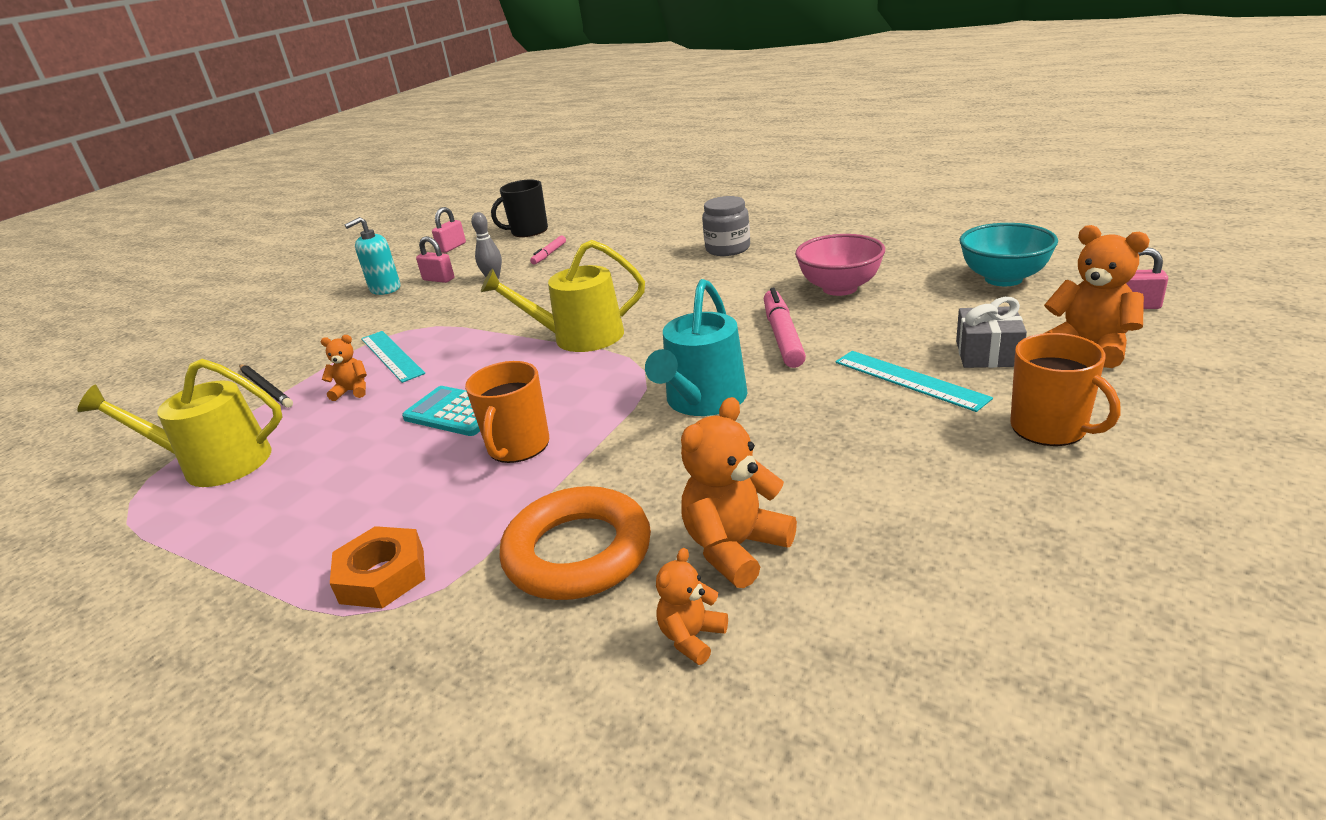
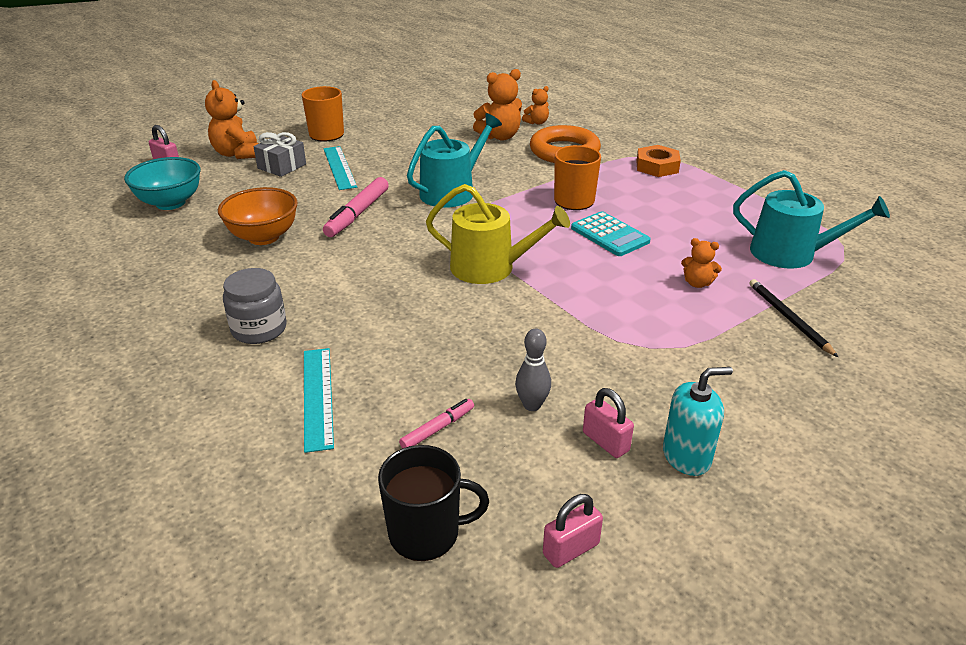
camera: 160 degrees left, 5 degrees up
(217, 463) = (791, 253): yellow watering can -> turquoise watering can
(391, 355) = (664, 313): turquoise ruler -> turquoise ruler (317, 397)
(840, 288) = (264, 237): pink bowl -> orange bowl

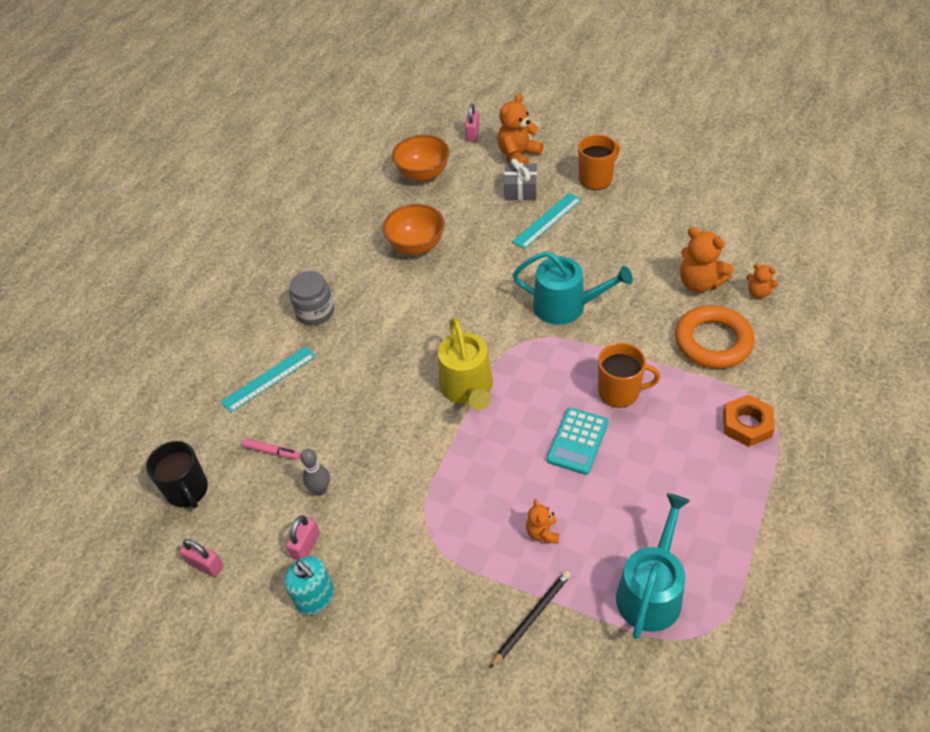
camera: 65 degrees right, 15 degrees up
(170, 203) = (423, 174): turquoise bowl -> orange bowl
(357, 214) = (485, 273): pink marker -> none
(791, 253) = (651, 591): turquoise watering can -> turquoise watering can turned 150 degrees counterclockwise

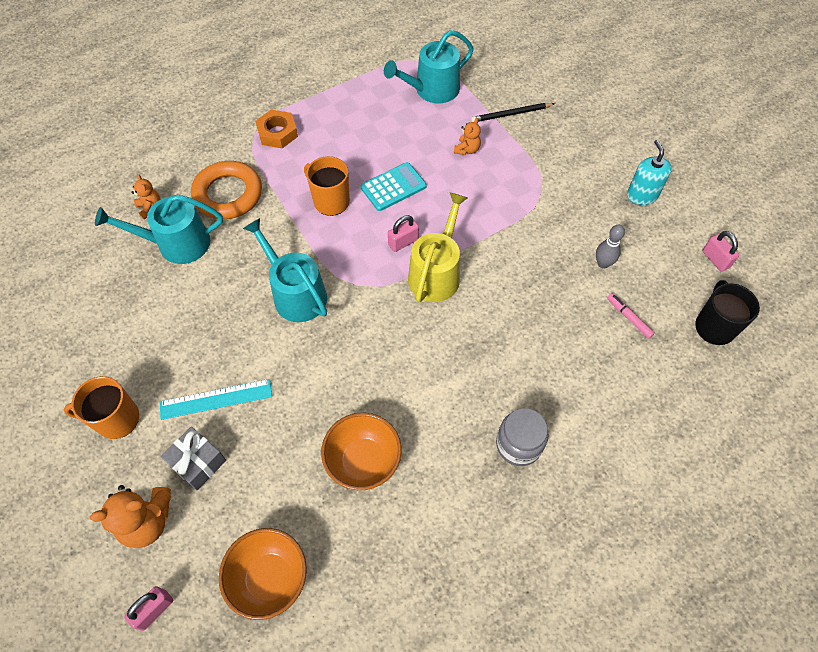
camera: 150 degrees left, 10 degrees up
(269, 379) = (601, 393): turquoise ruler -> none
(306, 545) = (633, 230): pink padlock -> pink padlock (403, 242)
(699, 283) = (177, 244): orange teddy bear -> turquoise watering can

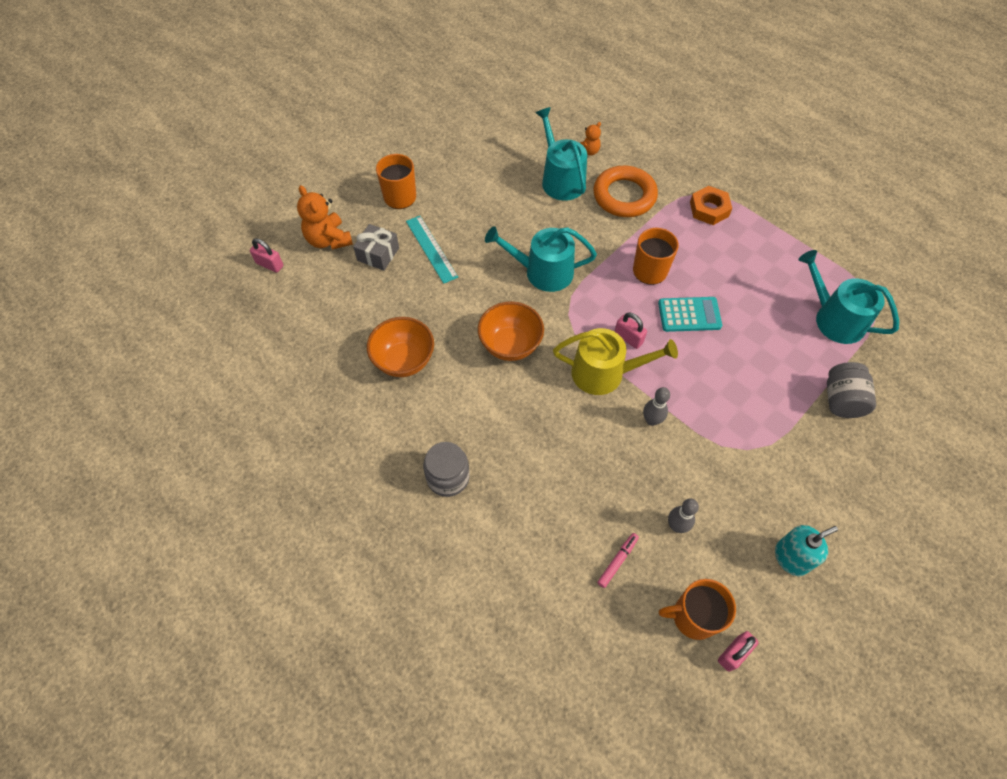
camera: 75 degrees right, 0 degrees up
(270, 578) = (301, 324): orange bowl -> orange bowl (510, 345)
(296, 293) = (543, 272): turquoise watering can -> turquoise watering can turned 120 degrees counterclockwise
(393, 187) = (689, 315): turquoise calculator -> turquoise calculator turned 45 degrees counterclockwise
(467, 149) = (768, 368): orange teddy bear -> none
(497, 250) = (651, 420): none -> grey bowling pin
(511, 114) = (841, 400): black pencil -> grey jar
(683, 277) = (693, 616): none -> orange mug
(714, 326) = (639, 657): black mug -> none

